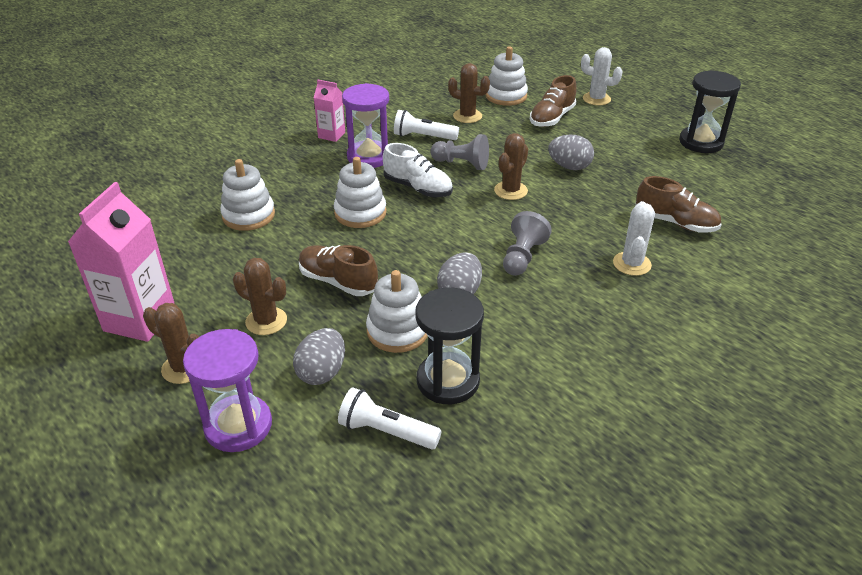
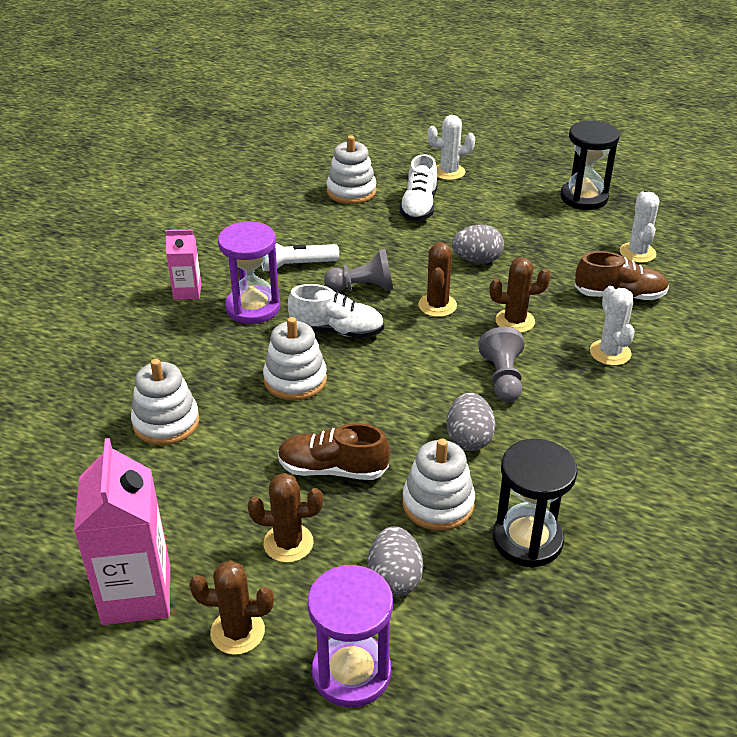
camera: 25 degrees left, 0 degrees up
(386, 431) = (507, 616): white flashlight -> none
(467, 116) = (327, 227): brown cactus -> brown cactus (515, 321)
(552, 118) = (419, 207): brown shoe -> white shoe
(718, 195) = (637, 253): none -> white cactus

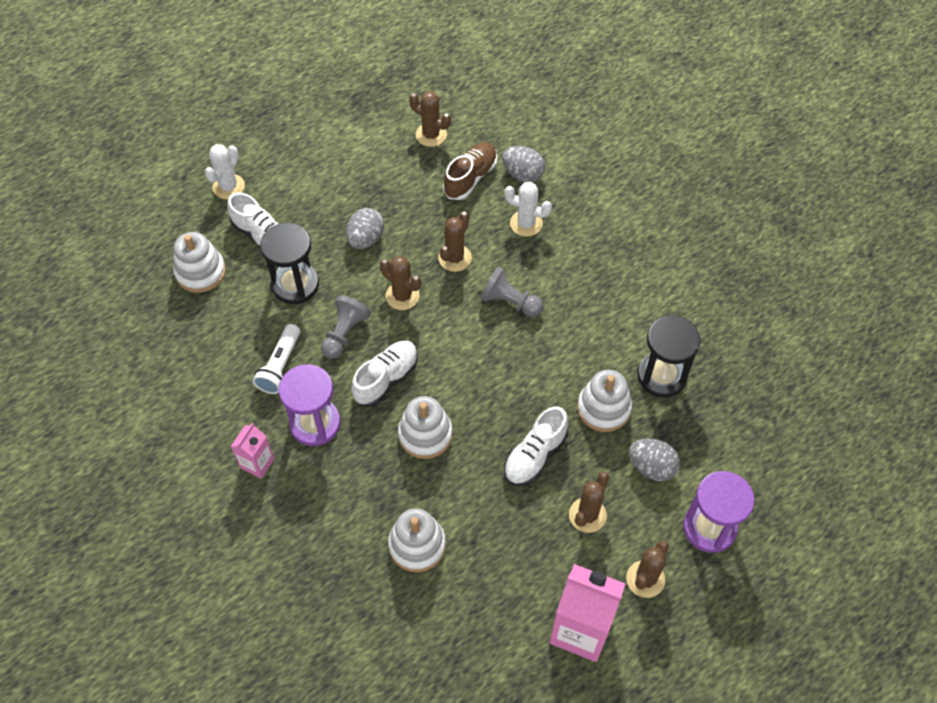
camera: 60 degrees left, 20 degrees up
(332, 469) = (535, 455): brown shoe -> white shoe
(469, 439) = (556, 357): grey egg -> grey egg (523, 174)
(584, 198) = (338, 121): black hourglass -> black hourglass (295, 284)
(637, 253) = (431, 135): white cactus -> brown cactus

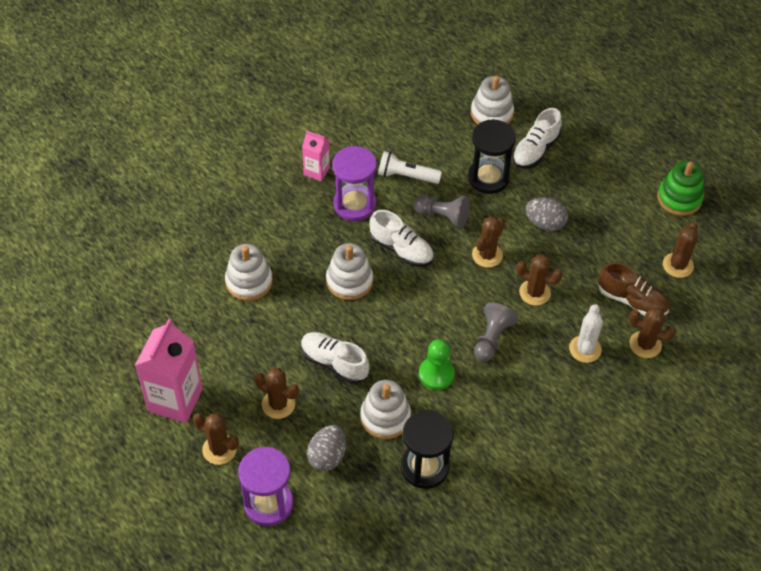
camera: 85 degrees right, 5 degrees down
(228, 187) = (584, 121): white cactus -> none
(347, 121) = (679, 198): none -> green stacking toy
(523, 174) = (645, 344): grey egg -> brown cactus
(552, 356) = (436, 374): none -> green pawn

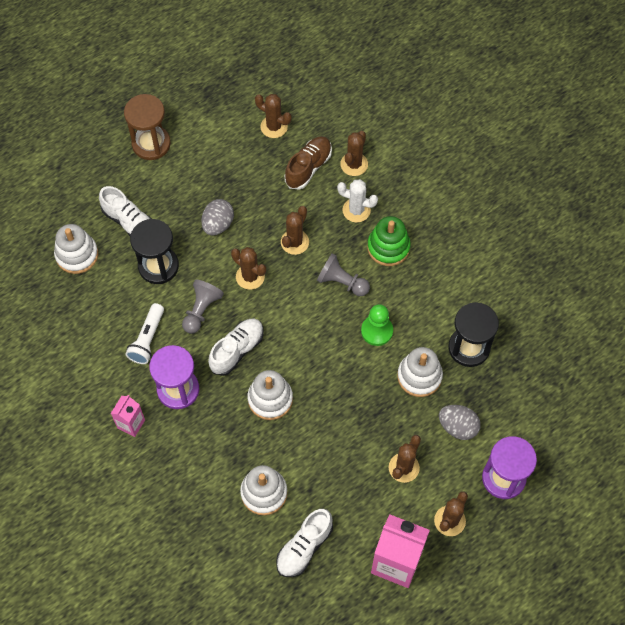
camera: 85 degrees left, 10 degrees up
(334, 363) = (361, 417): white shoe -> white shoe (304, 547)
(631, 160) = (151, 144): none -> brown hourglass
(679, 198) = (200, 113): green stacking toy -> green stacking toy (388, 247)

